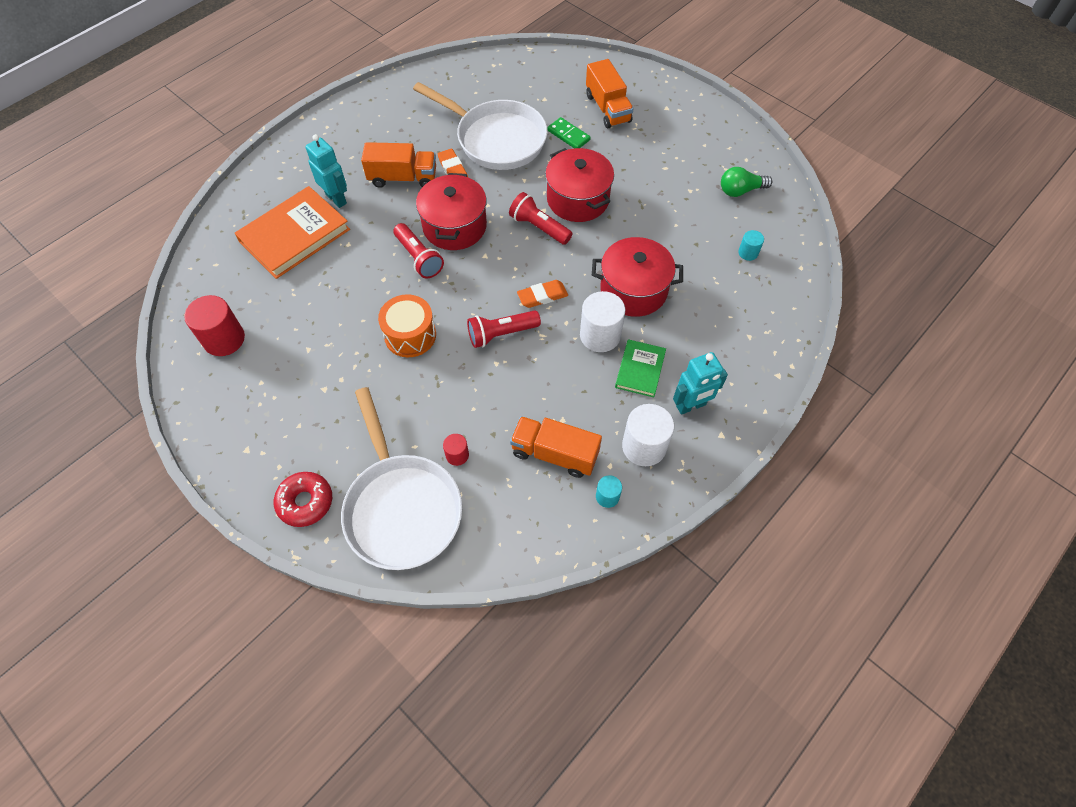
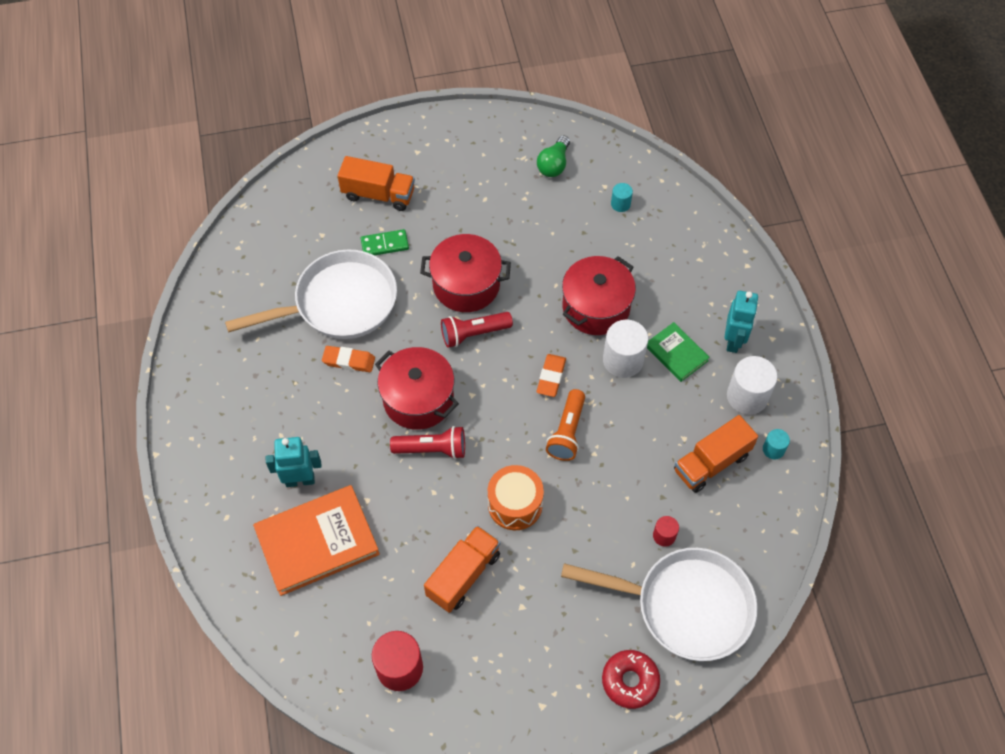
camera: 55 degrees left, 0 degrees up
(294, 235) = (317, 541): orange book -> orange book turned 75 degrees clockwise
(403, 178) = (322, 408): orange truck -> orange truck (463, 575)
(501, 334) = (567, 432): red flashlight -> orange flashlight

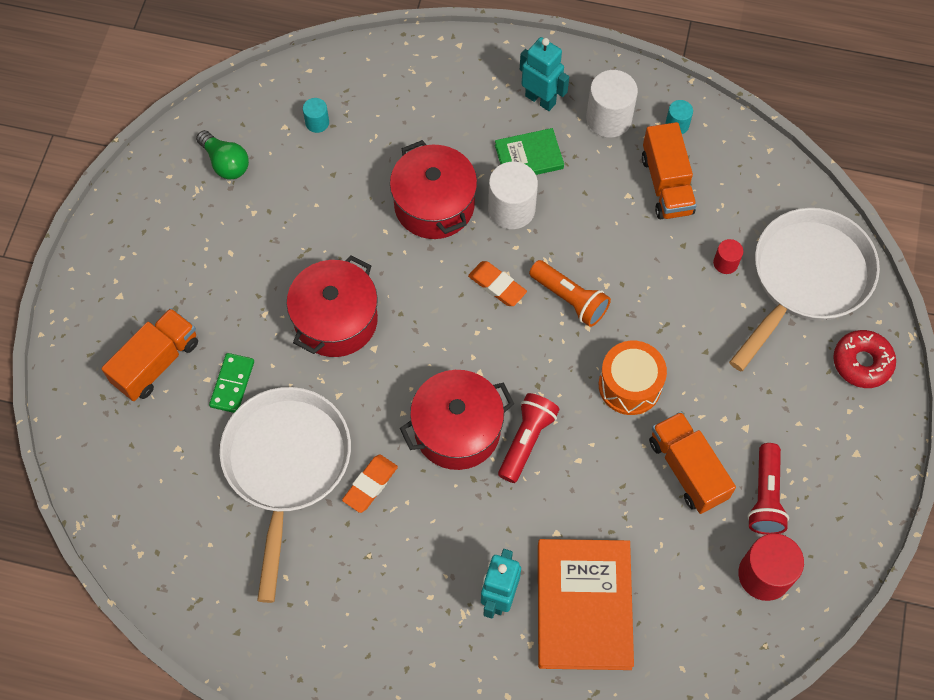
camera: 65 degrees left, 5 degrees up
(473, 334) = (403, 339): red flashlight -> red flashlight (765, 497)

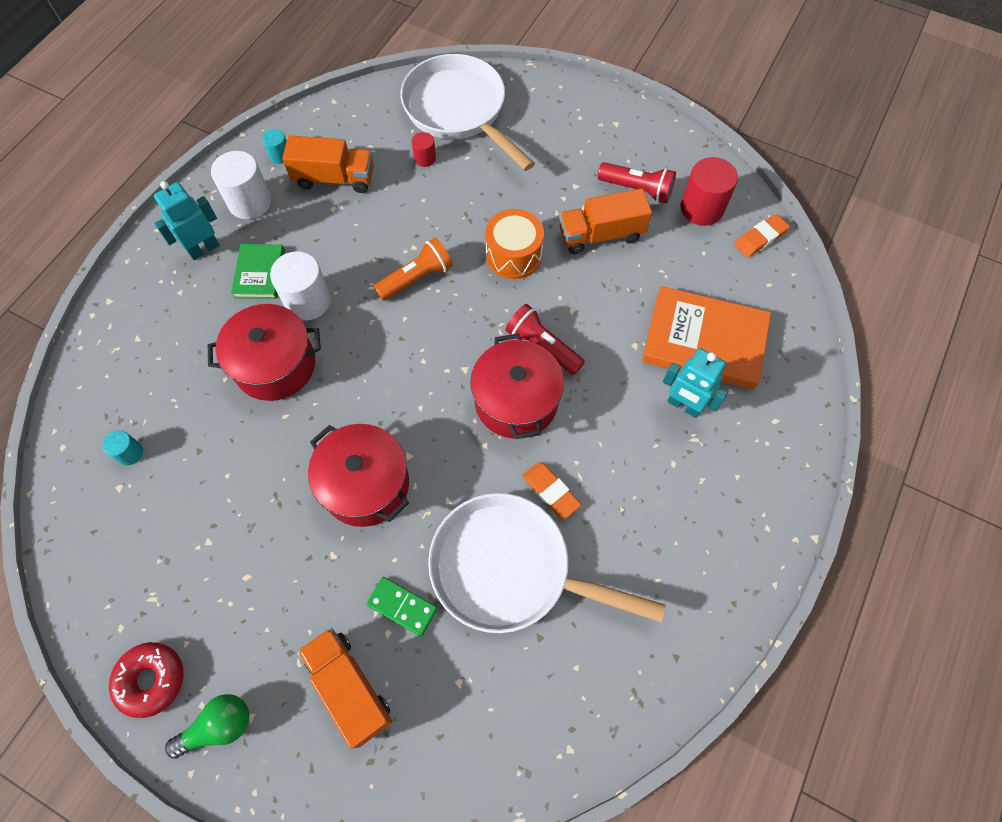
camera: 75 degrees left, 0 degrees up
(225, 163) = (133, 560): green light bulb -> green light bulb (218, 726)
(497, 286) = (382, 332): orange eraser -> orange eraser (760, 238)
(862, 362) = (542, 98): red donut -> red donut (151, 680)

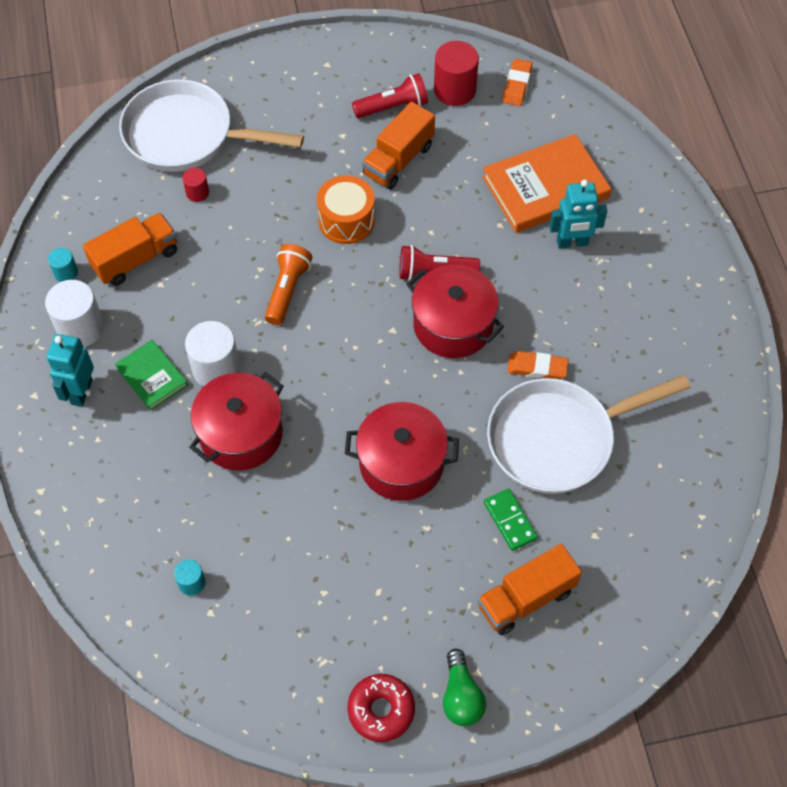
camera: 40 degrees left, 5 degrees down
(218, 726) = (461, 696): green light bulb -> green light bulb turned 150 degrees clockwise
(349, 687) = (526, 598): orange truck -> orange truck turned 45 degrees counterclockwise
(402, 607) = (510, 520): green domino -> green domino turned 75 degrees clockwise

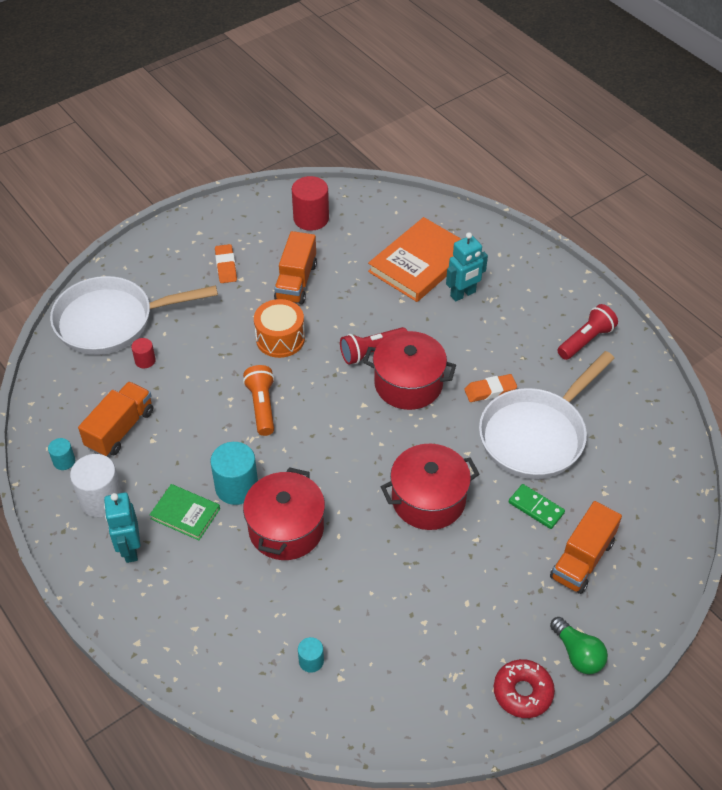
camera: 25 degrees left, 10 degrees down
(216, 369) = (237, 487): white cylinder -> turquoise cylinder
(393, 107) = (270, 246): red flashlight -> red flashlight (586, 340)
(517, 85) = (356, 200): orange eraser -> orange eraser (226, 266)

